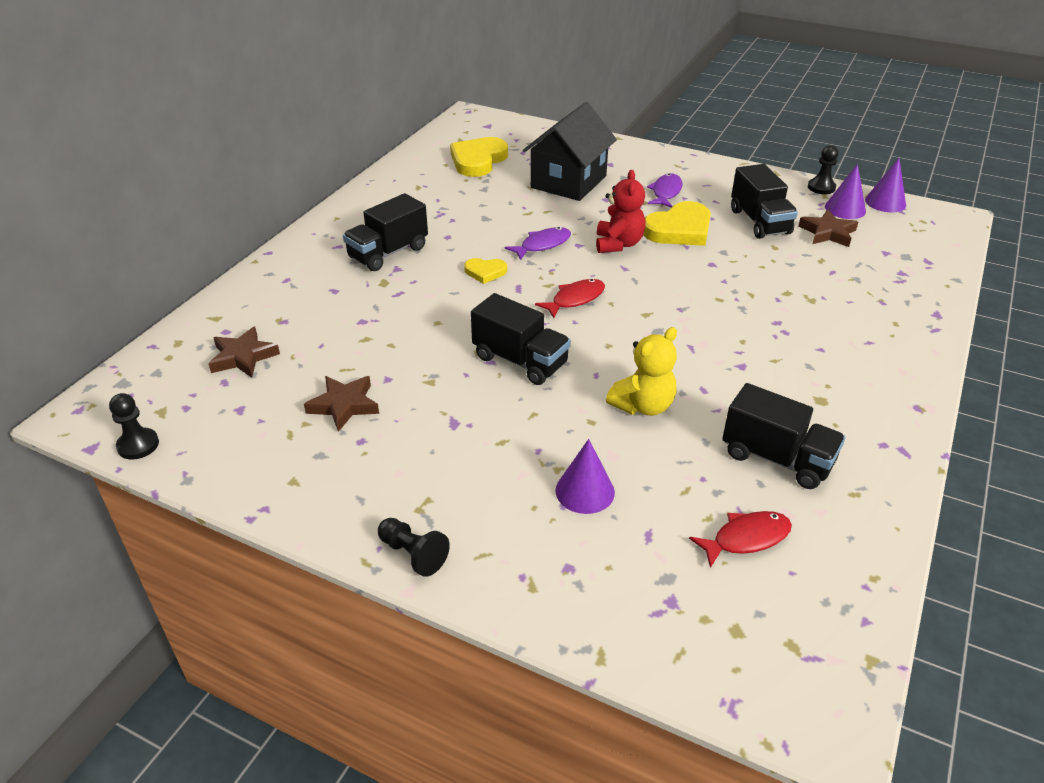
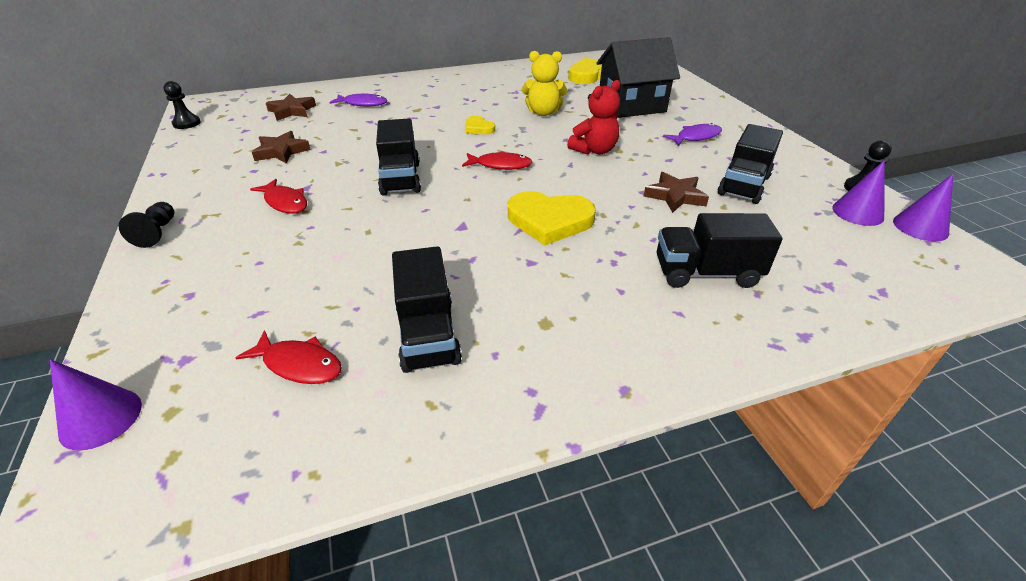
camera: 45 degrees right, 0 degrees up
(388, 253) = (448, 98): black truck -> black truck (706, 273)
(468, 447) = (285, 202): none -> red fish
(542, 245) = (542, 130): purple fish -> purple fish (363, 104)
(585, 491) = (283, 263): purple cone -> purple cone (101, 418)
(643, 405) = (414, 242): yellow teddy bear -> yellow teddy bear (543, 112)
(679, 229) = (660, 161): yellow heart -> yellow heart (549, 221)
(828, 233) = (801, 220): brown star -> brown star (675, 196)

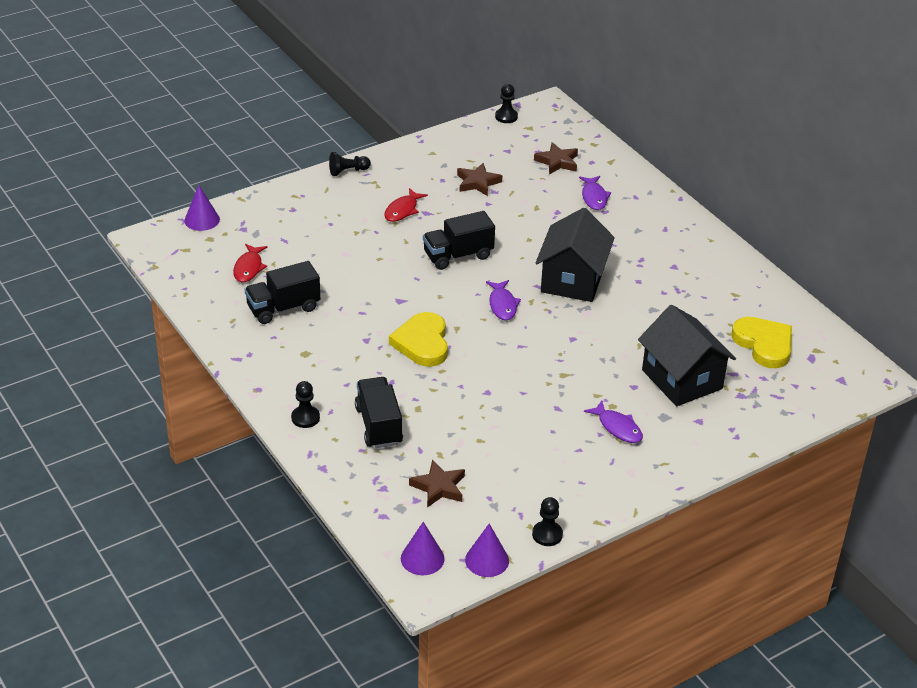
camera: 75 degrees right, 0 degrees up
(478, 128) = (572, 280): yellow heart -> black house
(500, 165) = (502, 305): red fish -> purple fish
(543, 112) = (630, 317): yellow teddy bear -> none
(594, 150) = (556, 358): red teddy bear -> none
(675, 196) = (486, 411): brown star -> brown star (439, 487)
(695, 340) = (305, 418): none -> black pawn
(744, 185) = (523, 455): black truck -> none
(857, 212) = (499, 524): purple cone -> purple cone (422, 558)

